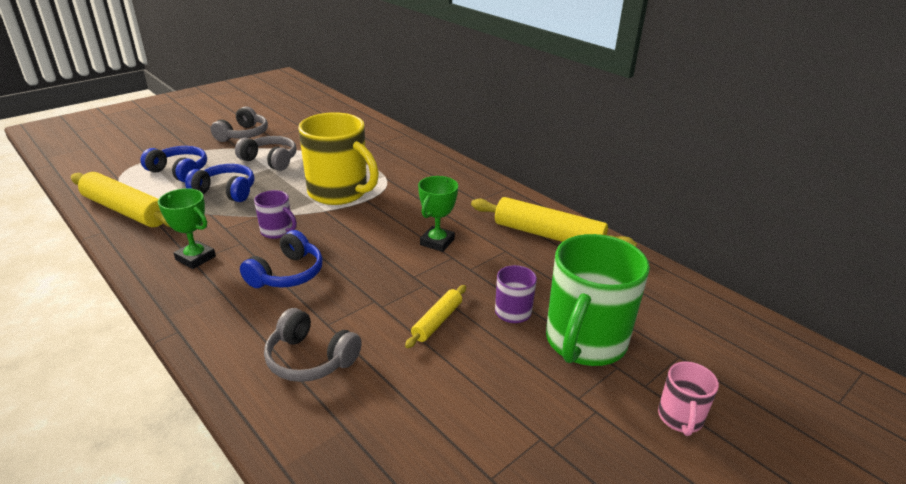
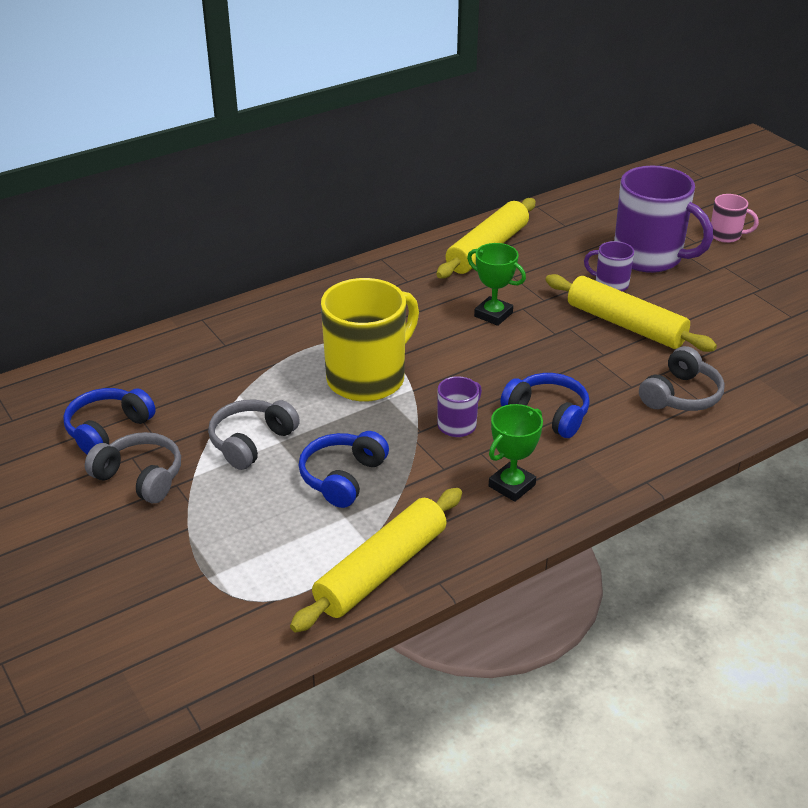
camera: 80 degrees left, 5 degrees up
(179, 171) = (264, 533): blue headphones -> blue headphones (108, 430)
(437, 321) = (625, 325): yellow rolling pin -> yellow rolling pin, size x1.92
(584, 342) = (649, 257): green mug -> purple mug

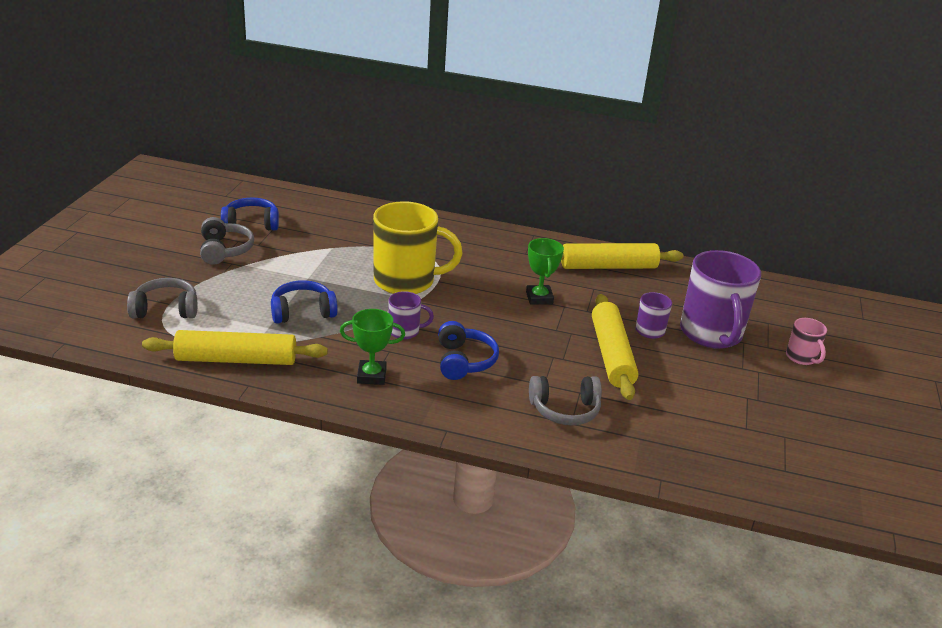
camera: 45 degrees right, 5 degrees down
(251, 442) = (296, 269): grey headphones -> grey headphones (165, 309)

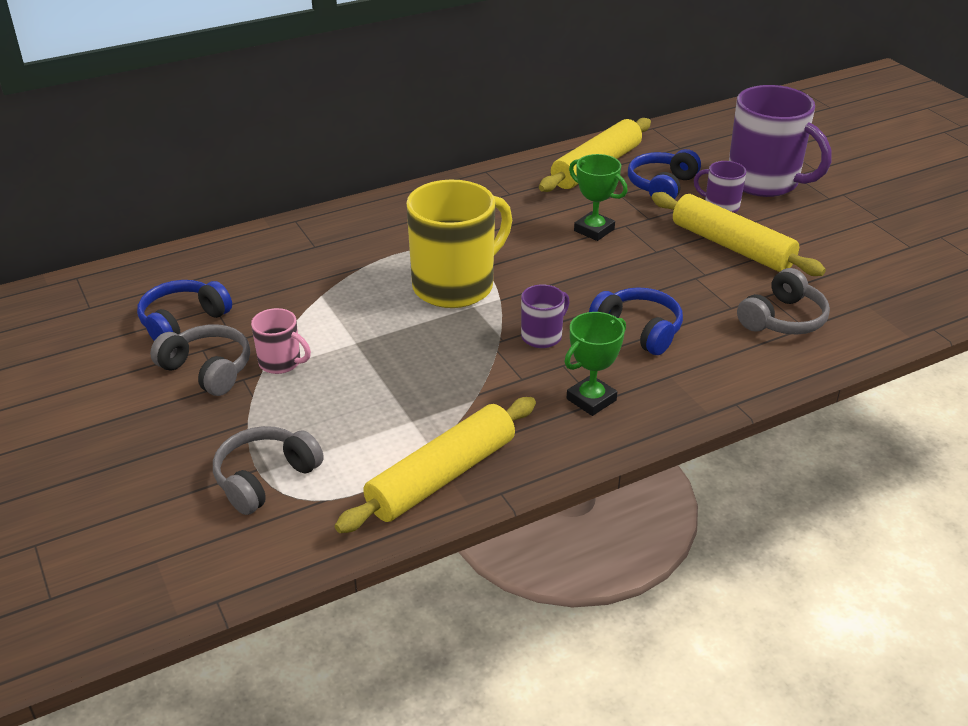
camera: 40 degrees left, 5 degrees up
(302, 312) = (415, 381): blue headphones -> blue headphones (662, 186)
(801, 357) = (848, 164): pink mug -> pink mug (281, 362)

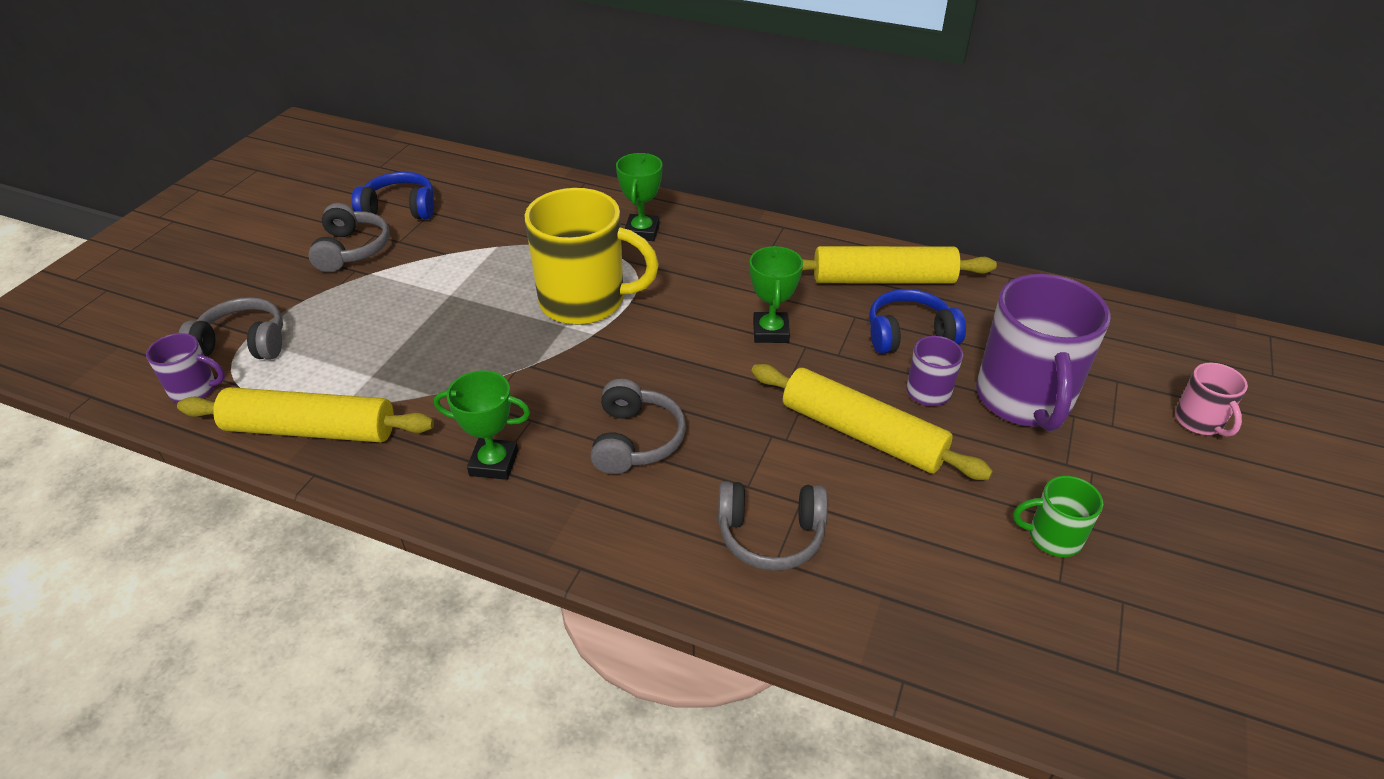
camera: 50 degrees right, 5 degrees up
(281, 362) = (390, 275): pink mug -> pink mug (1199, 421)
(404, 226) = (642, 231): none -> green trophy
(542, 336) = (562, 386): purple mug -> purple mug (195, 389)
(638, 330) = (635, 440): blue headphones -> grey headphones
(731, 246) = (862, 434): yellow rolling pin -> yellow rolling pin turned 60 degrees counterclockwise
(878, 231) = (1053, 537): none -> green mug

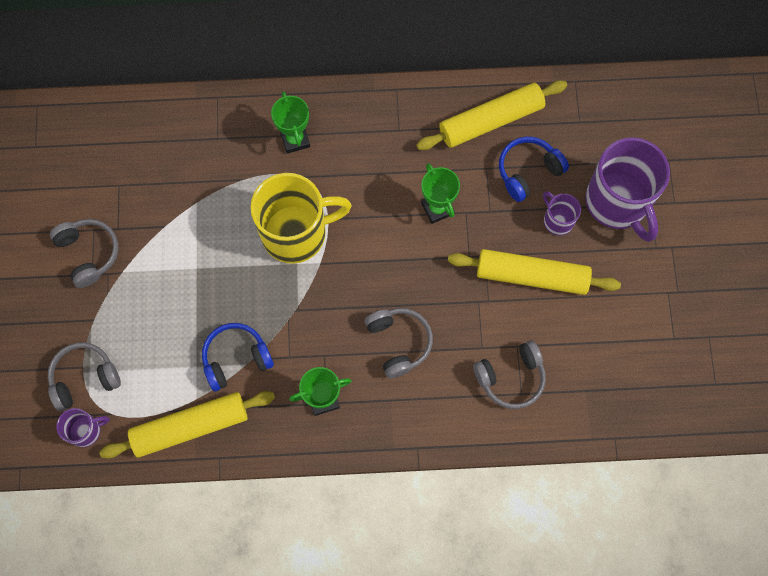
camera: 25 degrees left, 30 degrees up
(400, 209) = (91, 192): blue headphones -> blue headphones (236, 359)
(1053, 537) = (663, 308): green mug -> none
(1199, 421) = (723, 177): pink mug -> none

